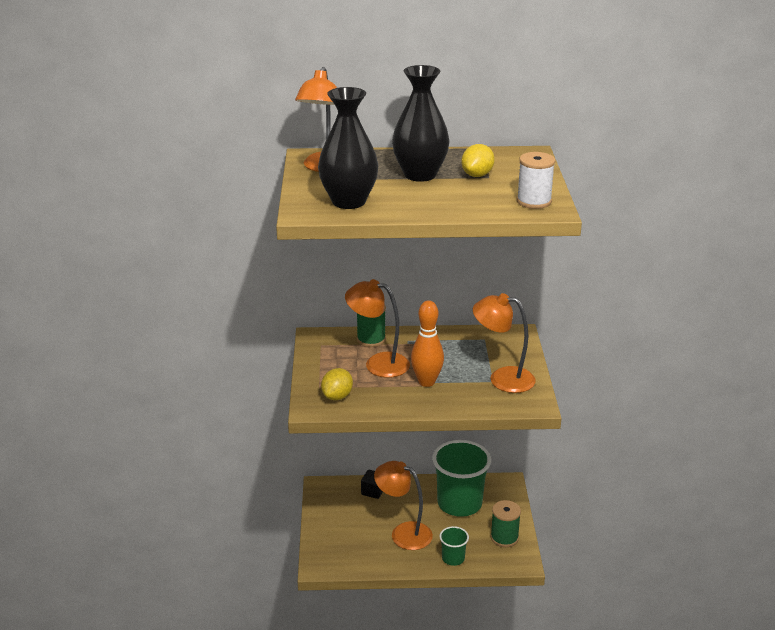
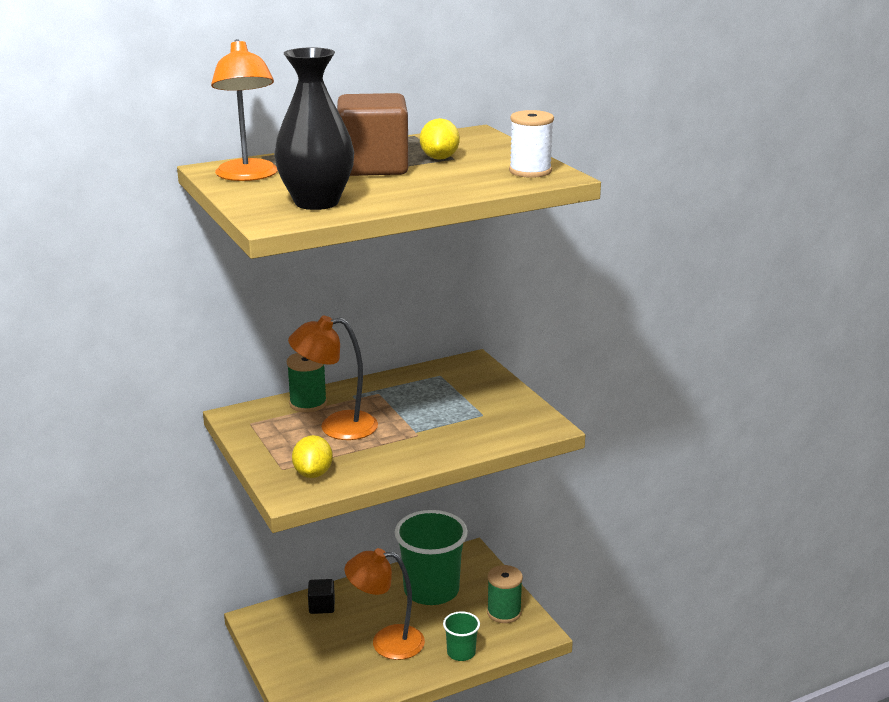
camera: 25 degrees left, 5 degrees down
(420, 175) = (373, 167): black vase -> brown cube
(426, 382) = (409, 433): orange bowling pin -> none
(502, 378) = (491, 409): orange lamp -> none

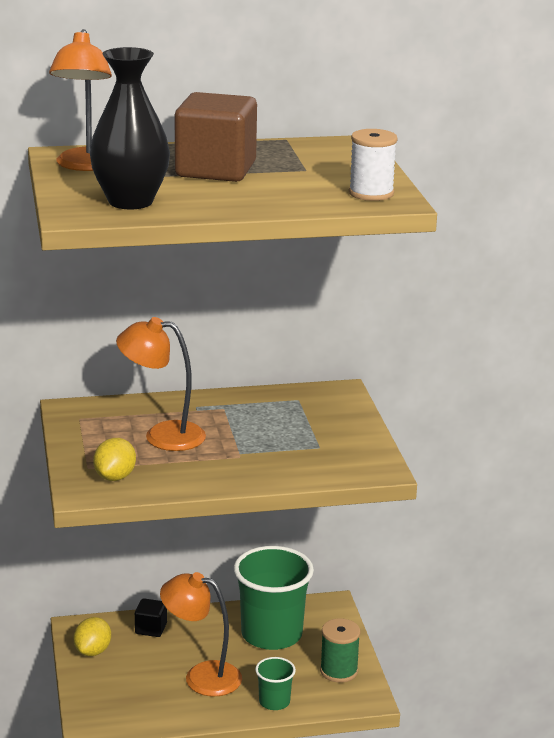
camera: 15 degrees right, 0 degrees up
(308, 403) = (146, 408): green spool -> none
(439, 158) = (290, 168): yellow lemon -> yellow lemon (93, 651)

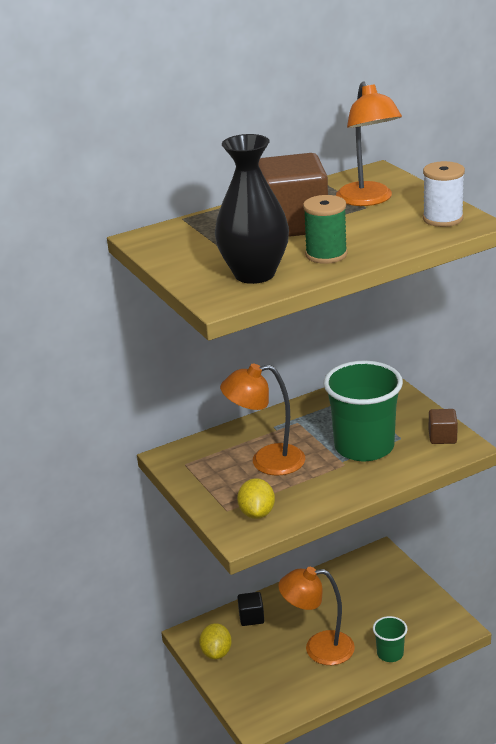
camera: 15 degrees left, 5 degrees up
(86, 166) = (179, 245): orange lamp -> orange lamp (368, 200)
(271, 634) = (351, 593): green cup -> green cup (364, 447)
(339, 671) = (423, 610): green spool -> green spool (326, 254)
(364, 456) = (442, 437): none -> brown cube

